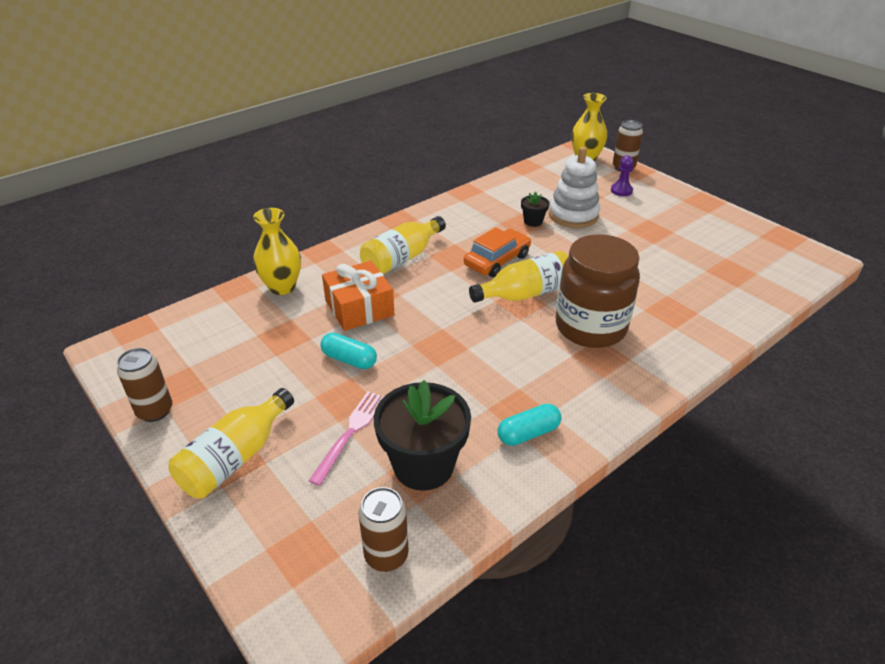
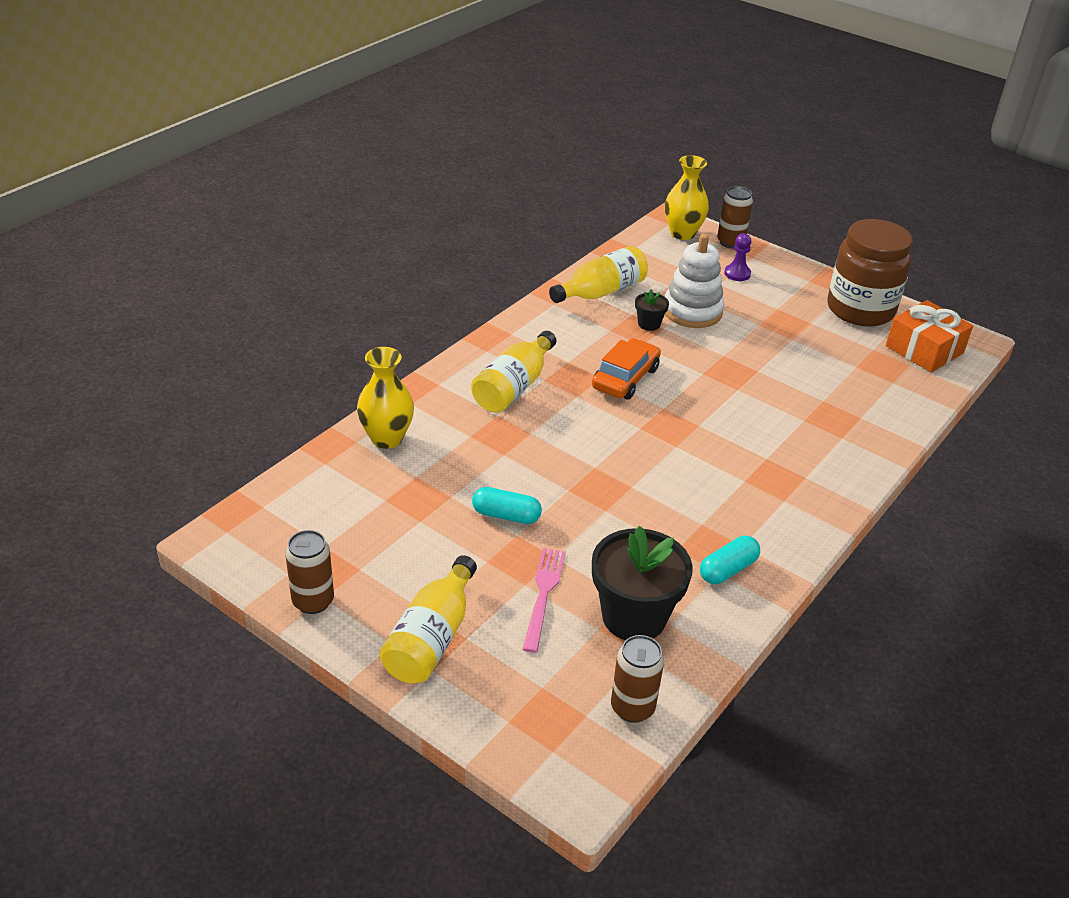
camera: 15 degrees left, 0 degrees up
(359, 308) = (490, 453): orange gift -> orange gift (924, 349)
(525, 294) = (671, 415): yellow bottle -> yellow bottle (601, 292)
(590, 327) = (754, 447): brown jar -> brown jar (860, 309)

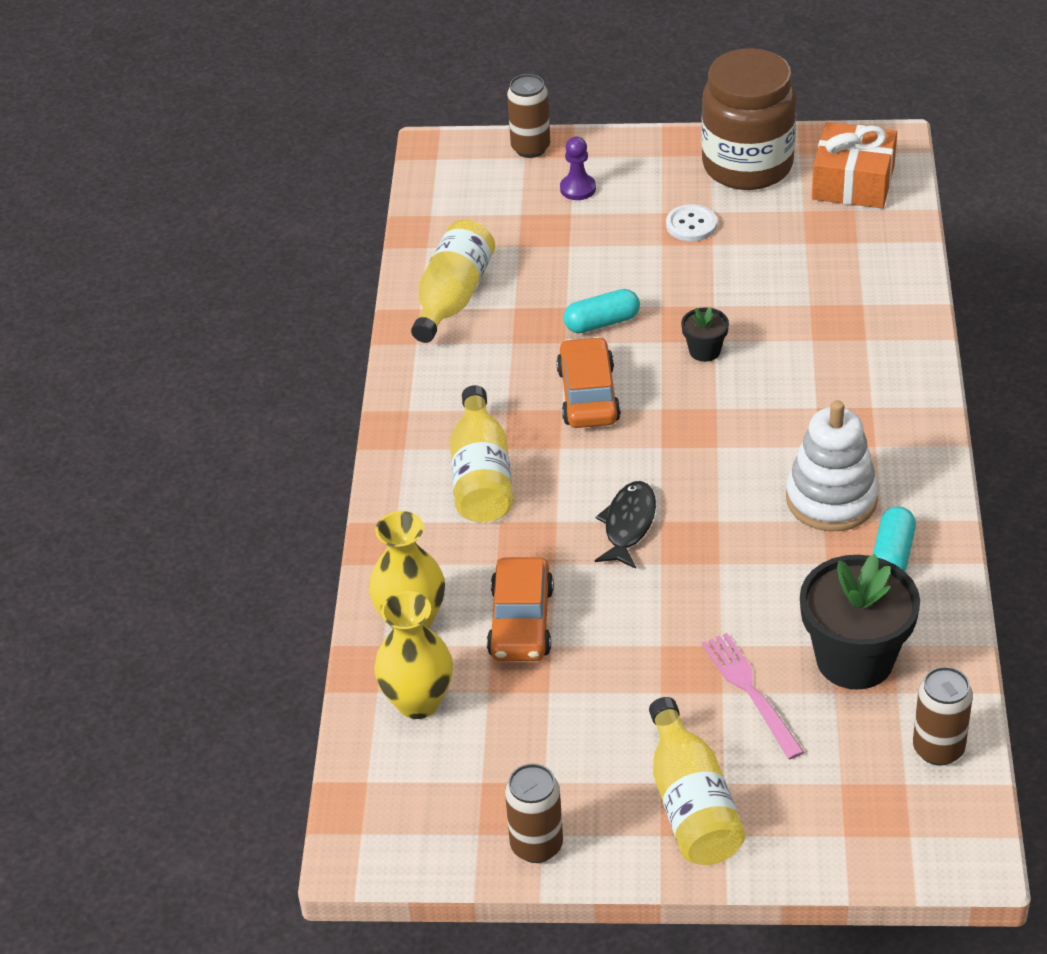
camera: 30 degrees left, 5 degrees up
(448, 474) = (521, 622): none -> orange car
(506, 515) = (628, 631): turquoise capsule -> turquoise capsule (602, 323)
(572, 458) = (628, 525): none -> black fish
(649, 324) = (546, 310): black flower pot -> black flower pot (704, 351)
(682, 233) = (466, 164): yellow vase -> yellow vase (418, 702)
(692, 311) = (577, 267): white stacking toy -> white stacking toy (831, 499)
(789, 323) = (691, 225): none -> white button

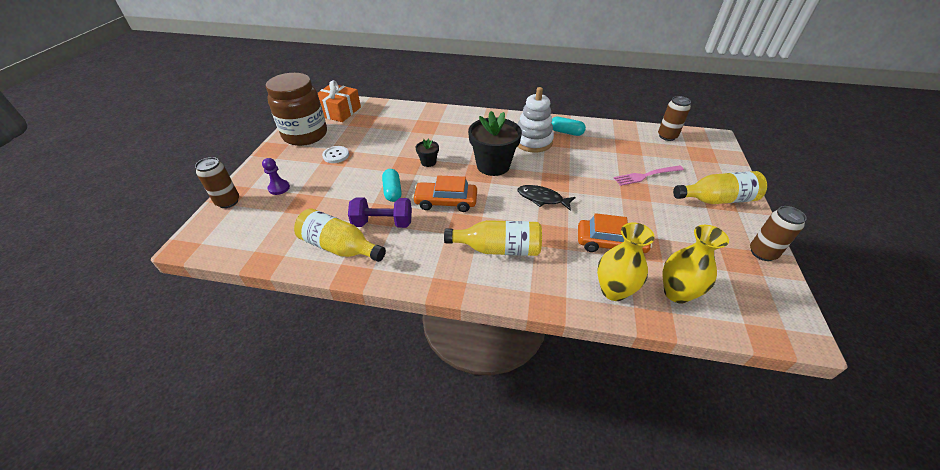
camera: 85 degrees left, 0 degrees up
(516, 330) = (383, 223): none -> purple dumbbell
(854, 659) = (624, 148): black flower pot -> black flower pot (493, 165)

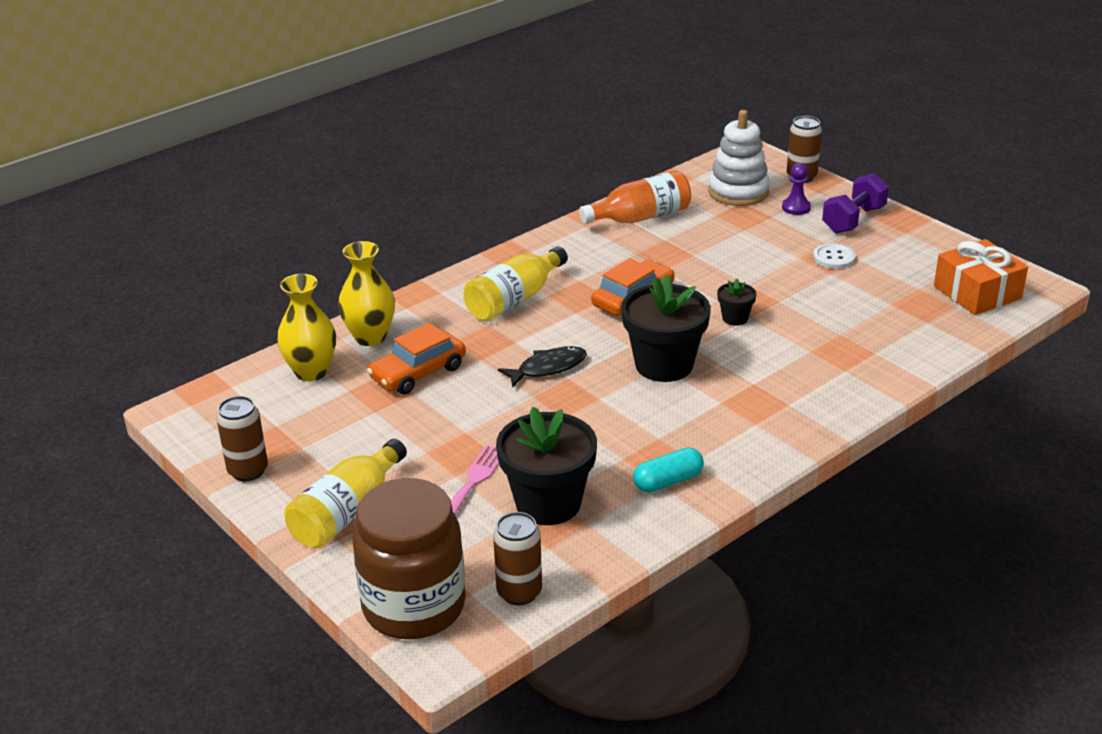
camera: 130 degrees right, 10 degrees down
(305, 135) = (920, 249): brown jar -> brown jar (414, 606)
(339, 247) = (640, 217): yellow bottle -> orange bottle
(383, 223) = (647, 249): purple dumbbell -> purple dumbbell (853, 220)
(392, 191) = (700, 272): turquoise capsule -> none
(533, 141) = (681, 431): white stacking toy -> white stacking toy (738, 192)
(621, 152) = (548, 503): none -> black flower pot

